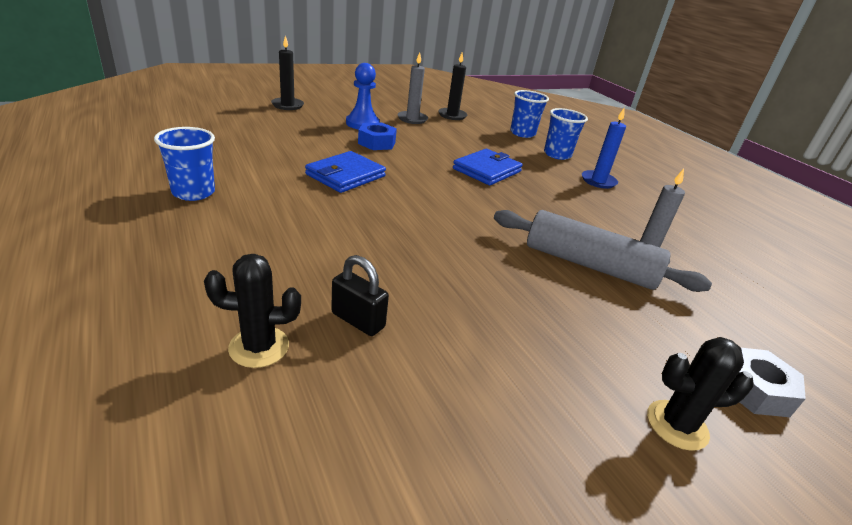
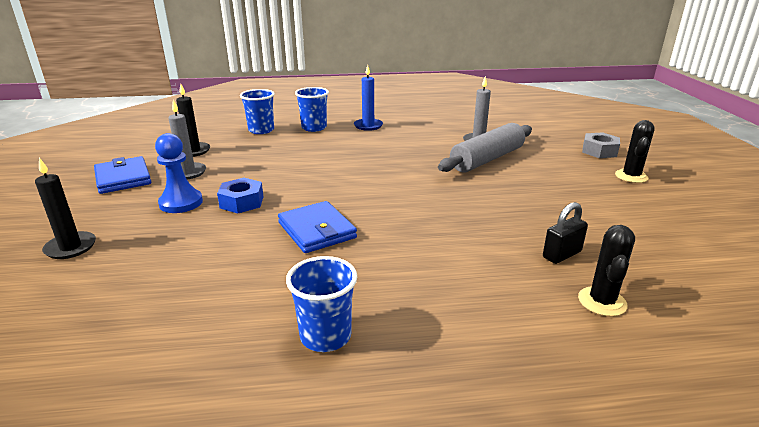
camera: 65 degrees left, 5 degrees down
(487, 170) = (332, 161): blue wallet -> blue wallet (123, 178)

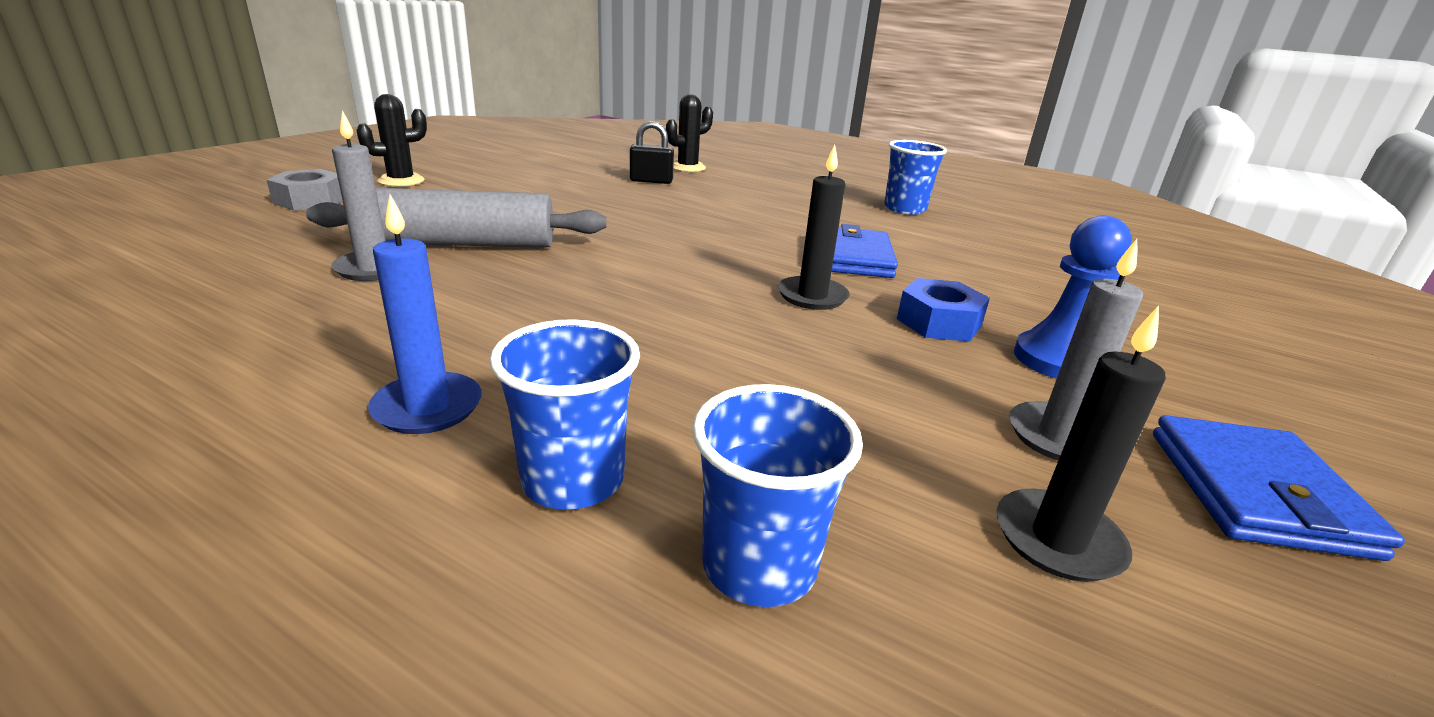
camera: 145 degrees left, 0 degrees up
(71, 247) = (1227, 348): black candle -> black candle (812, 296)

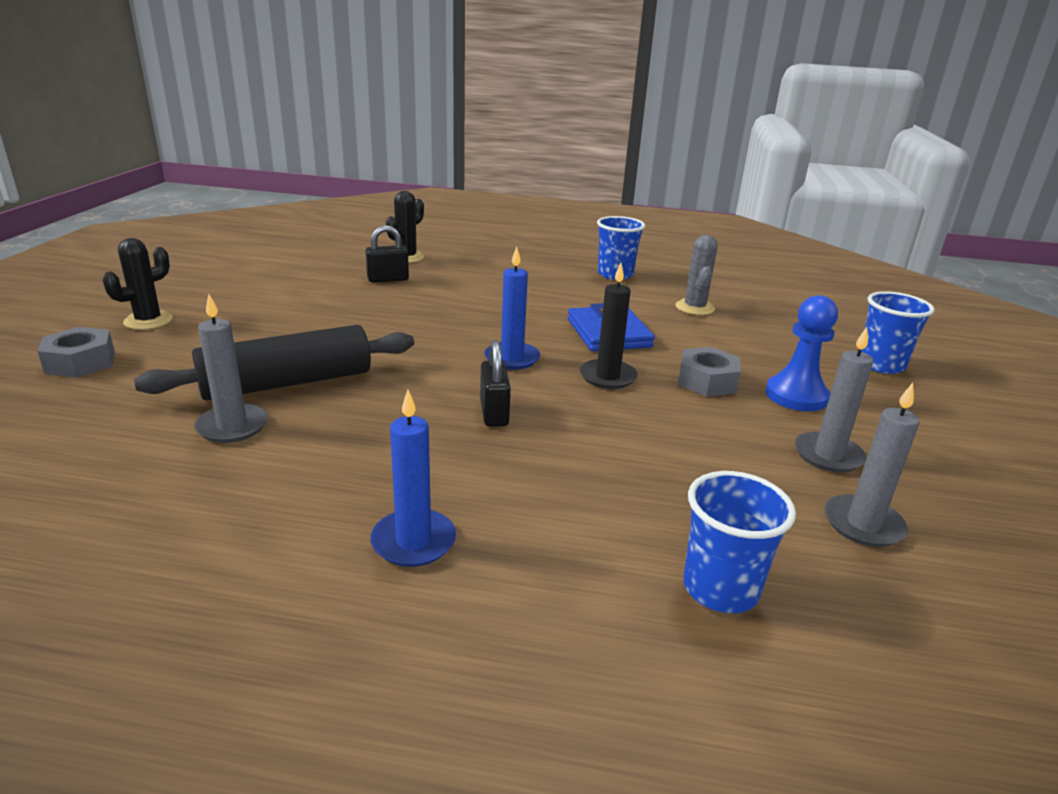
camera: 20 degrees left, 0 degrees up
(465, 244) = (287, 383): grey rolling pin -> black rolling pin
(573, 480) = (566, 567): blue cup -> blue cup (881, 365)
(645, 305) = (494, 413): none -> black padlock
(715, 261) = (512, 358): none -> blue candle
(938, 322) = (707, 381): blue nut -> grey nut
(981, 251) = (694, 308): none -> grey cactus
(1058, 539) = (863, 524): black candle -> grey candle
(1256, 492) = (943, 465): blue wallet -> none

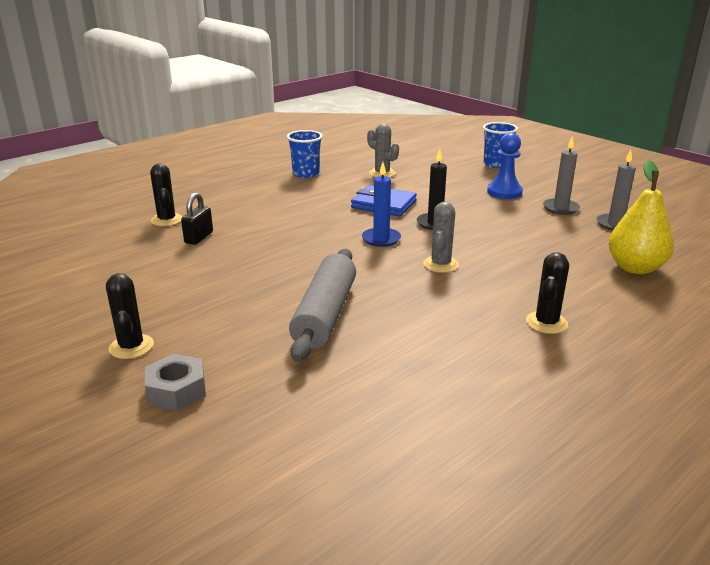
camera: 50 degrees left, 0 degrees up
(232, 426) = (366, 347): grey candle -> none
(287, 383) = (325, 314): black rolling pin -> grey rolling pin
(413, 541) = (546, 323): blue candle -> black cactus
(494, 413) = (440, 264): black padlock -> grey cactus
(707, 381) = (468, 204): grey nut -> none
(720, 589) = (635, 268): blue cup -> yellow pear

